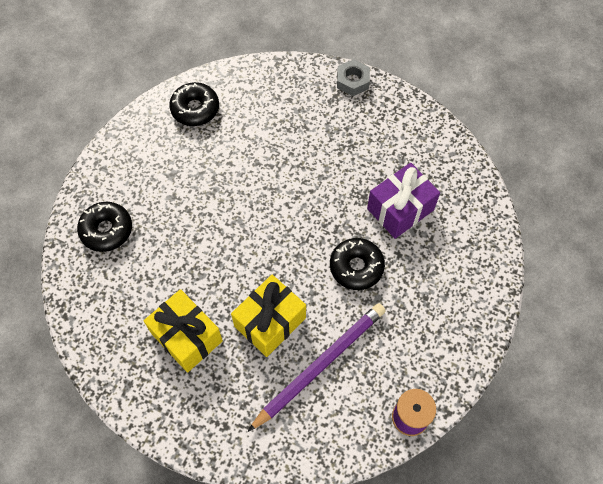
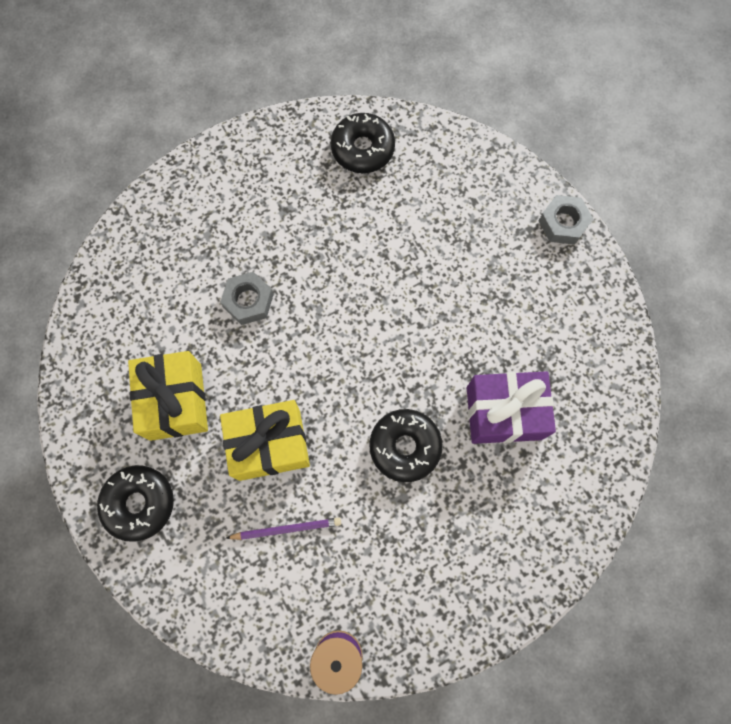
camera: 35 degrees right, 10 degrees up
(107, 230) = (178, 230): black donut -> black donut (139, 503)
(189, 244) = (248, 301): none -> grey nut
(320, 365) = (286, 528): purple pencil -> purple pencil, size x0.49

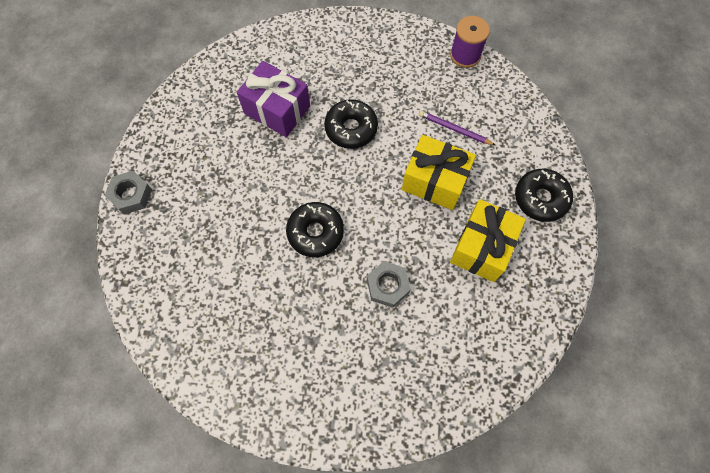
camera: 145 degrees left, 5 degrees down
(362, 149) = (215, 352): black donut -> black donut (315, 232)

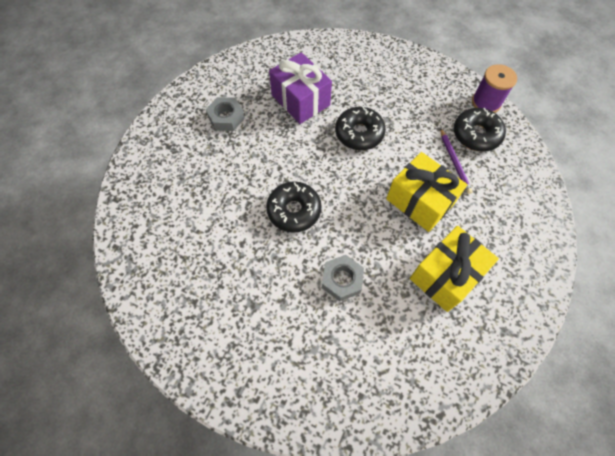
camera: 20 degrees right, 5 degrees down
(131, 195) = (153, 131): grey nut -> grey nut (226, 117)
(454, 129) = (454, 162): purple pencil -> purple pencil turned 150 degrees counterclockwise
(540, 198) = (520, 249): black donut -> black donut (476, 135)

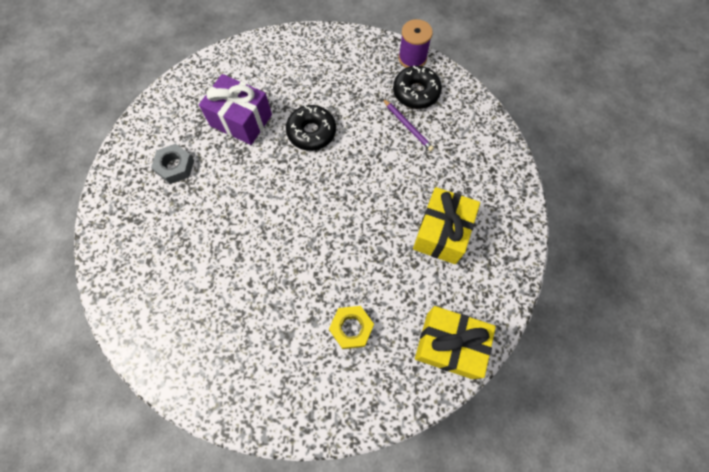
camera: 25 degrees left, 5 degrees up
(294, 210) = (284, 231): black donut -> none
(316, 326) = (351, 328): none -> yellow nut
(342, 280) = (356, 276): grey nut -> none
(420, 201) = (393, 175): yellow gift -> yellow gift (449, 345)

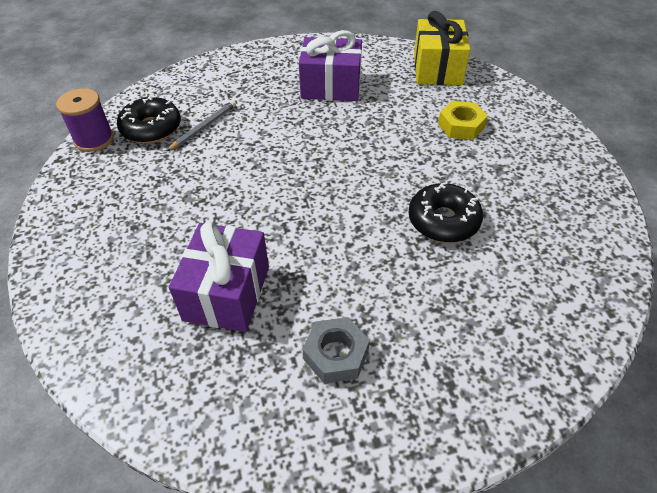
camera: 105 degrees left, 20 degrees down
(311, 132) = (231, 208): black donut -> black donut (443, 221)
(407, 126) = (203, 127): purple pencil -> grey pencil
(441, 233) = (331, 86): yellow gift -> purple gift

